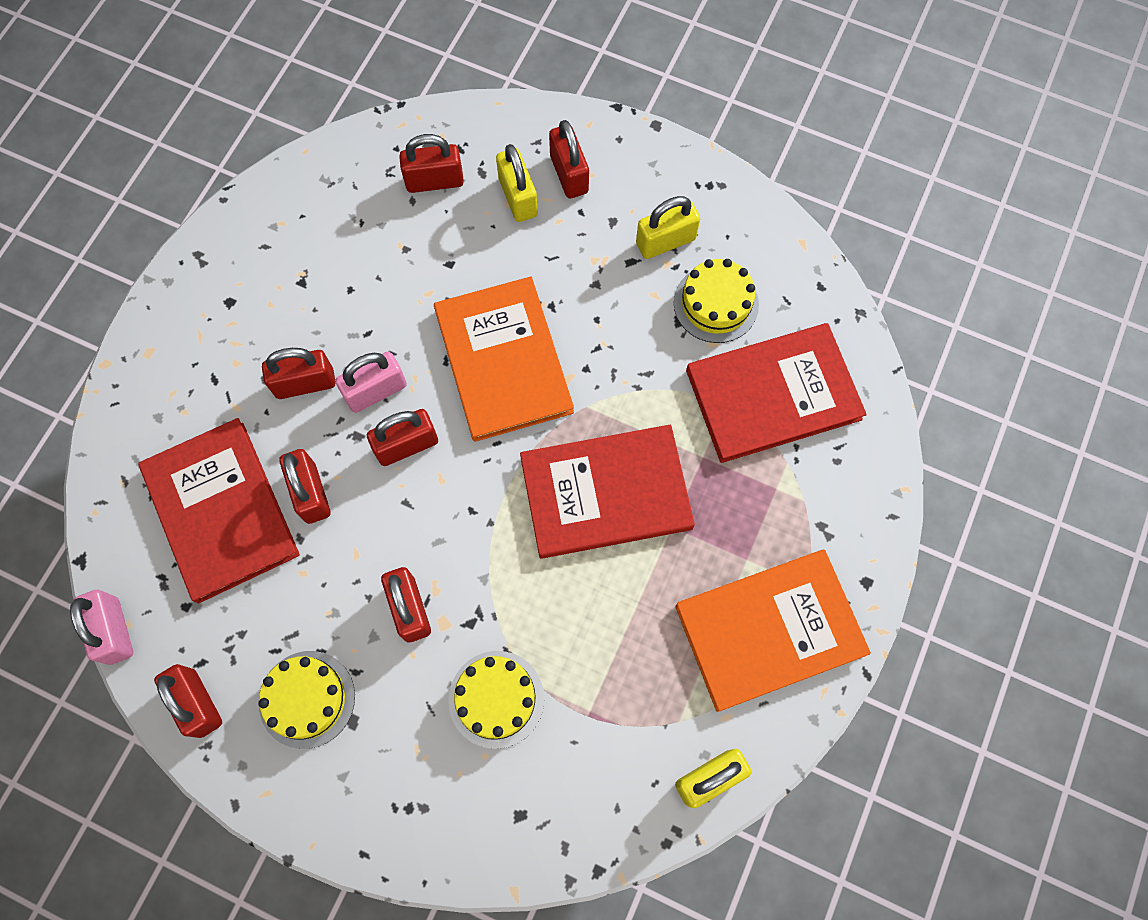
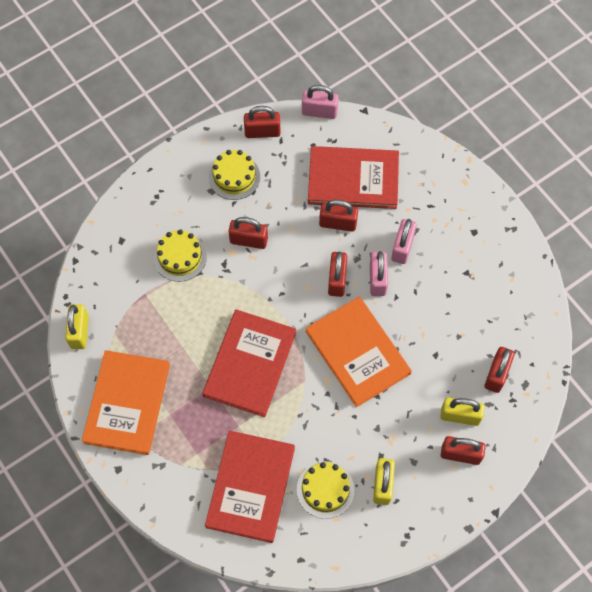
camera: 120 degrees right, 5 degrees down
(305, 383) = (402, 247): red padlock -> pink padlock
(503, 361) = (357, 352): orange book -> orange book turned 45 degrees clockwise

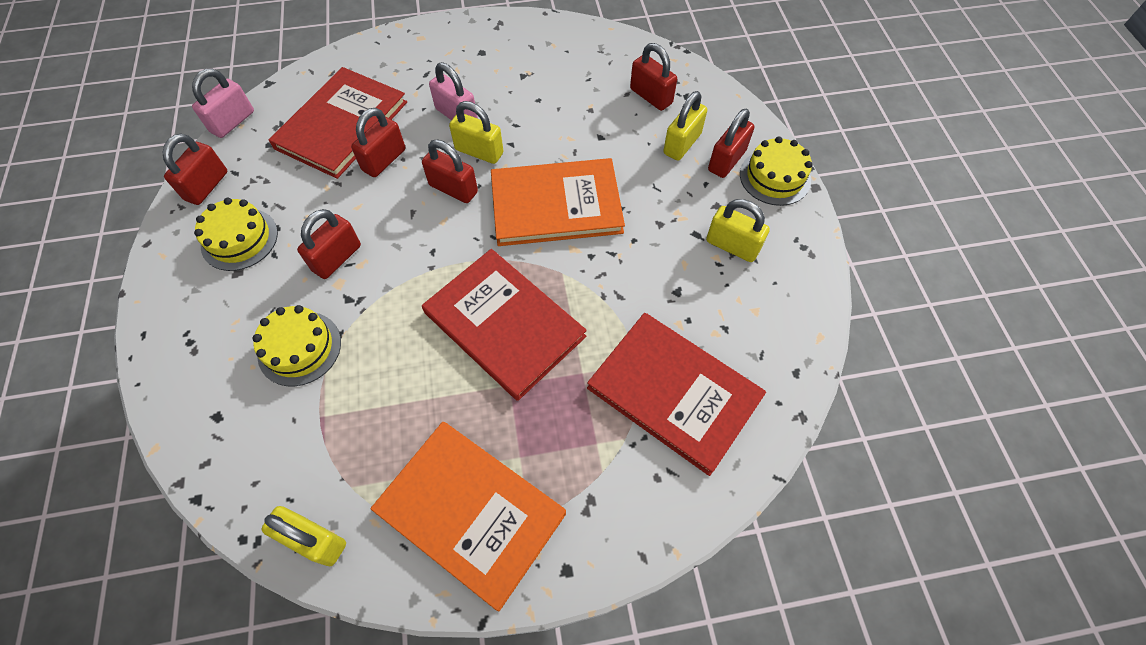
camera: 65 degrees left, 5 degrees down
(325, 489) = (713, 307): yellow cake -> yellow cake (775, 177)
(377, 279) = (479, 151): pink padlock -> yellow padlock

